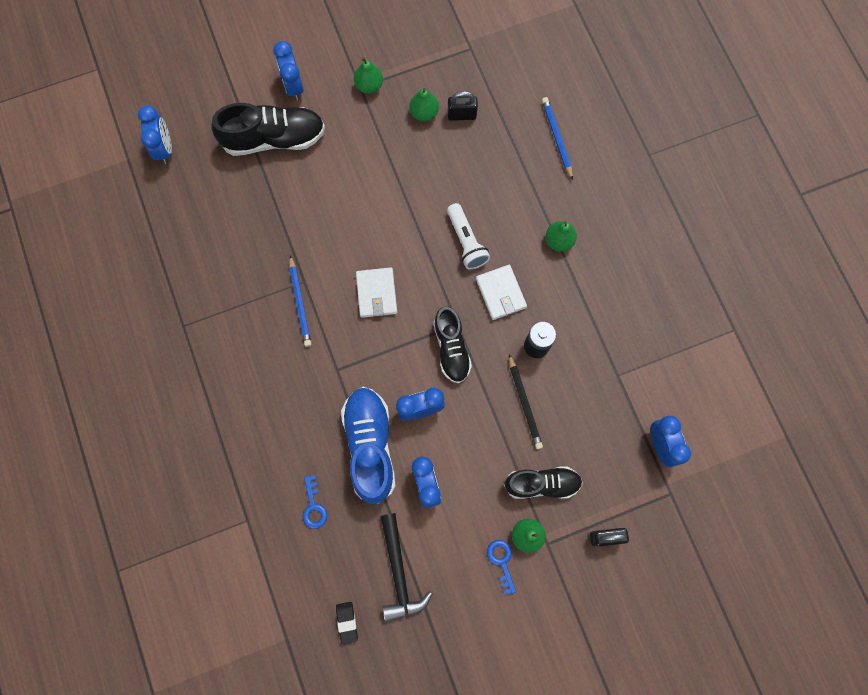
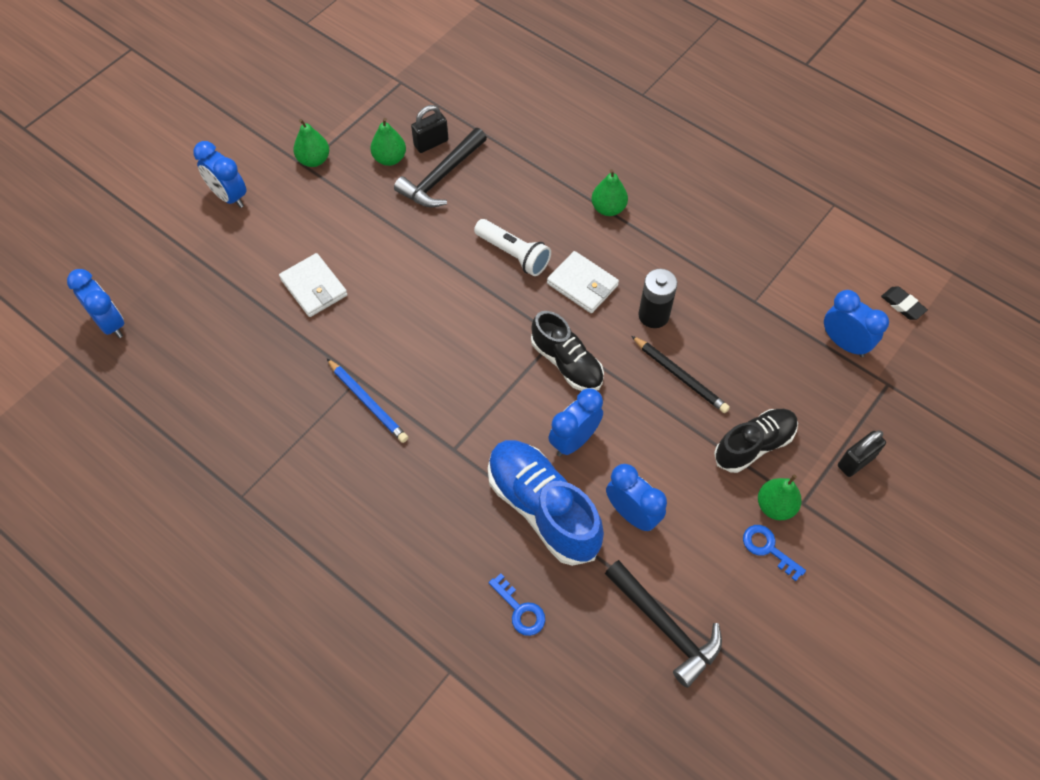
camera: 30 degrees left, 15 degrees down
(274, 138) = (237, 255): black shoe -> none
(347, 622) = (642, 718): black eraser -> black eraser (902, 305)
(376, 293) = (449, 350): white wallet -> white wallet (314, 287)
(452, 149) = (441, 177): none -> black hammer
(557, 138) = (542, 120): blue pencil -> none

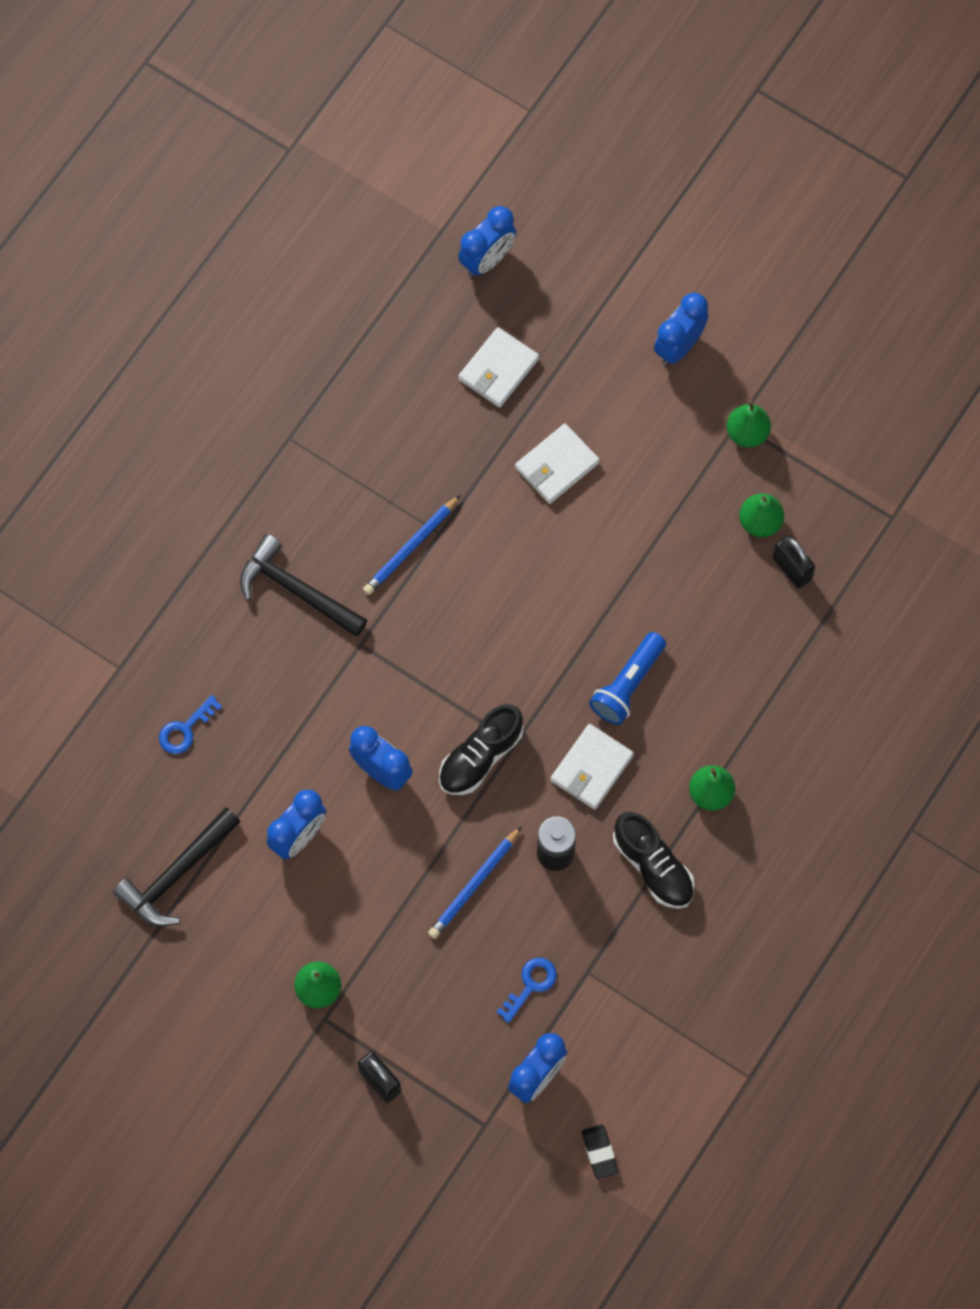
camera: 85 degrees right, 10 degrees up
(215, 323) = (498, 369): none -> white wallet
(441, 177) = (737, 587): black hammer -> black hammer (296, 590)
(514, 254) = (628, 685): white flashlight -> blue flashlight
(543, 508) = (298, 743): blue shoe -> none
(680, 376) = (474, 885): black pencil -> blue pencil
(754, 445) = (391, 967): black shoe -> black shoe (653, 866)
(768, 549) = (268, 980): blue key -> blue key (530, 985)
(902, 305) = (599, 1152): black eraser -> black eraser turned 60 degrees counterclockwise

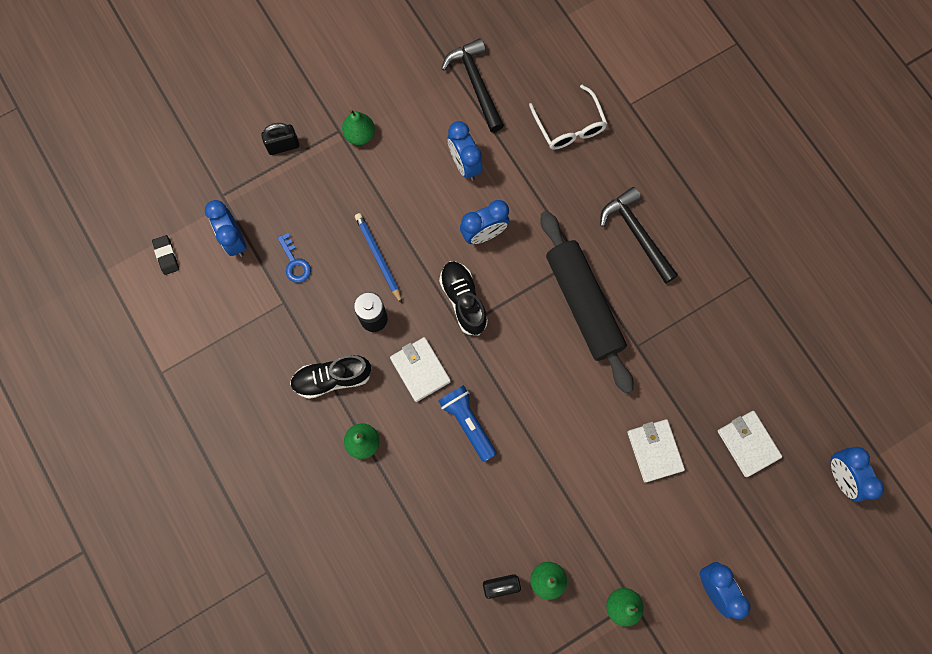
camera: 115 degrees right, 5 degrees up
(185, 729) = (569, 126): blue key -> white glasses
(296, 590) = (636, 234): black hammer -> black hammer turned 90 degrees counterclockwise
(410, 547) = (635, 321): blue pencil -> none
(417, 615) = (583, 304): none -> black rolling pin
(599, 1152) = (166, 256): black eraser -> black eraser turned 60 degrees clockwise

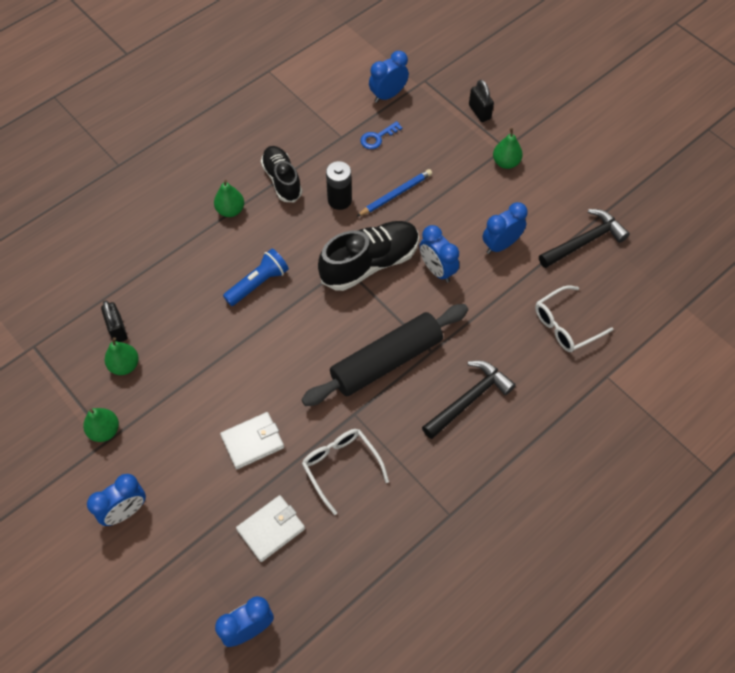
camera: 80 degrees right, 15 degrees down
(166, 256) = (364, 56): black eraser -> none
(420, 370) = (300, 241): white wallet -> none
(463, 300) = (370, 263): black shoe -> black shoe, size x1.51
(691, 368) = (341, 466): none -> white glasses

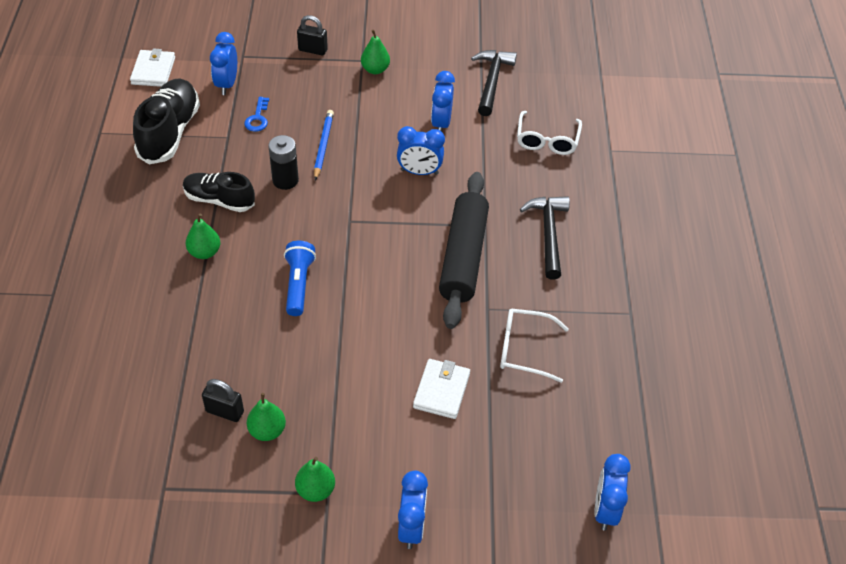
camera: 50 degrees left, 10 degrees down
(271, 529) = (532, 433): white wallet -> white wallet (153, 71)
(370, 263) = (366, 204): black shoe -> black shoe (169, 132)

